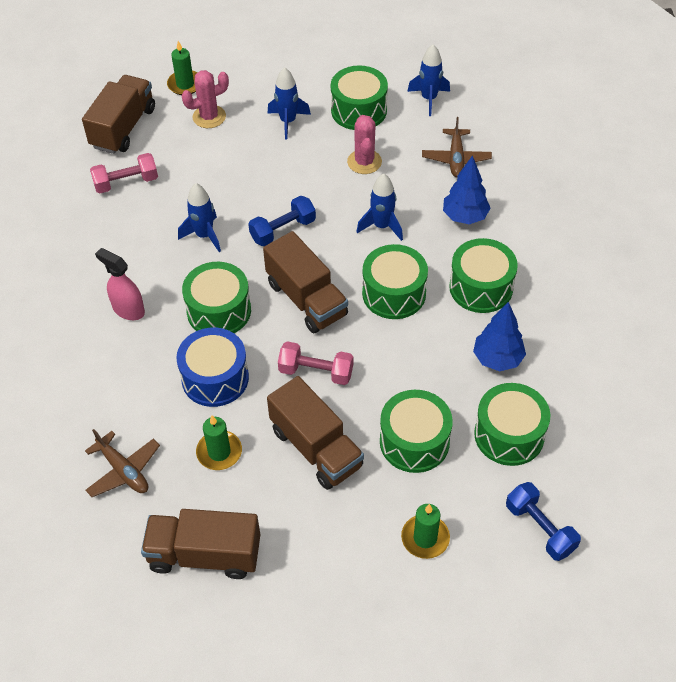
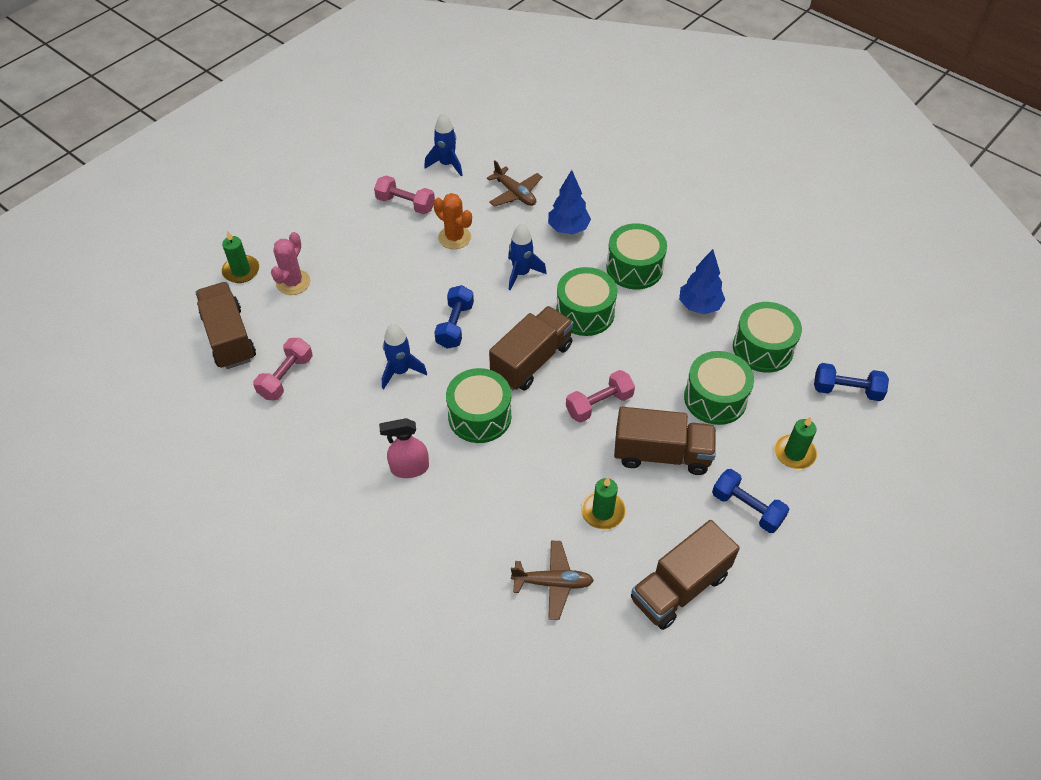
camera: 45 degrees left, 0 degrees up
(215, 378) = (536, 464): blue drum -> none
(288, 121) = (361, 246): blue rocket -> none
(306, 299) = (531, 360): brown truck -> brown truck turned 60 degrees counterclockwise
(330, 545) = (747, 508): none -> blue dumbbell
(359, 110) = (405, 204): green drum -> pink dumbbell
(364, 162) = (454, 237): pink cactus -> orange cactus

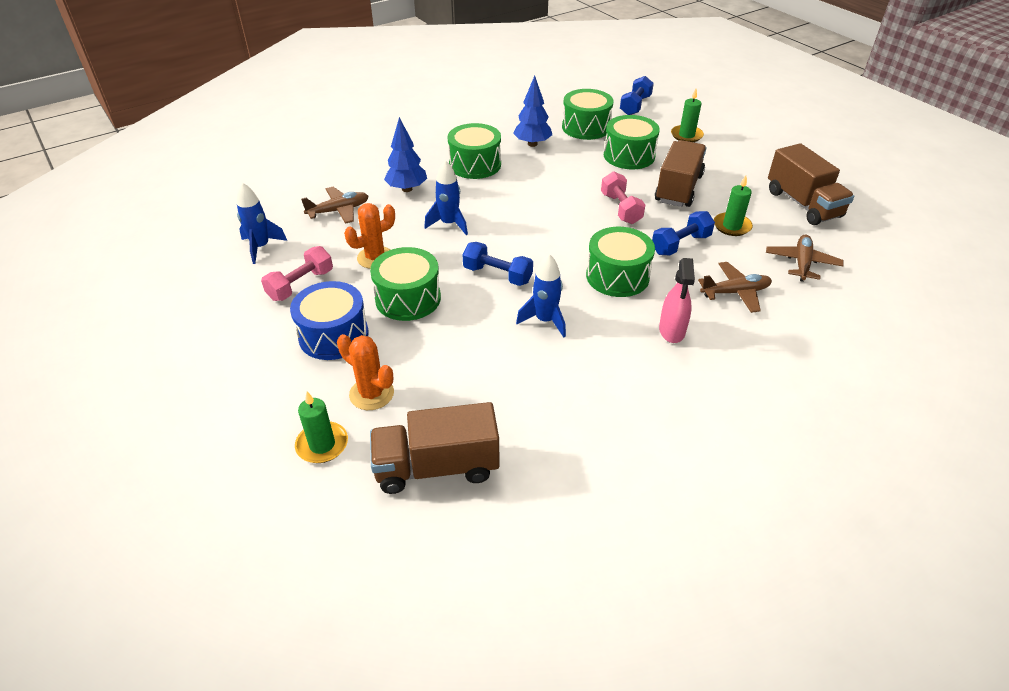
camera: 75 degrees left, 10 degrees down
(286, 377) = (522, 415): pink dumbbell -> none
(293, 282) = (371, 394): pink cactus -> orange cactus
(351, 242) = (333, 335): none -> blue drum
(482, 519) = (735, 292): none -> brown plane
(531, 360) = (560, 235): brown truck -> none
(585, 313) = (515, 198): green drum -> green drum (408, 298)
(747, 508) = (733, 163): blue dumbbell -> blue dumbbell (680, 244)

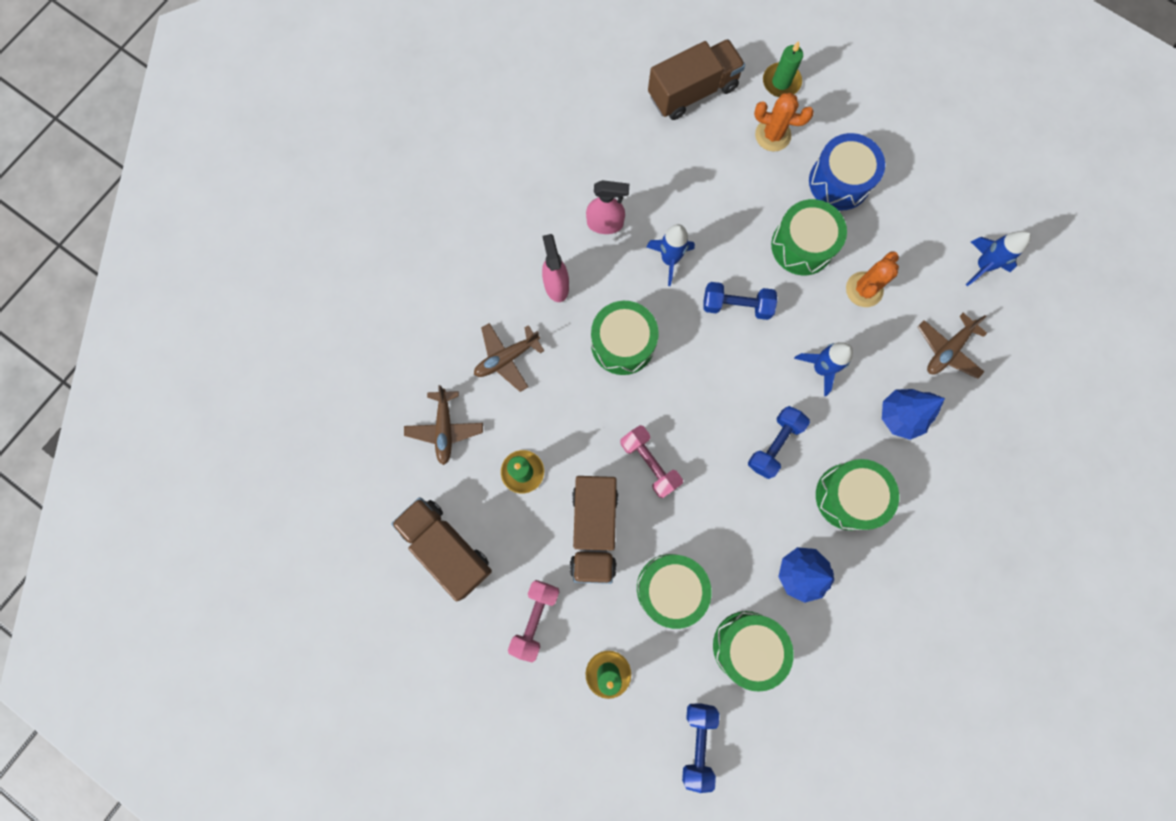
camera: 160 degrees right, 35 degrees up
(301, 285) = (908, 229): pink dumbbell -> pink dumbbell (535, 618)
(602, 366) = (605, 224): none -> pink spray bottle
(680, 244) = (571, 418): blue dumbbell -> blue dumbbell (774, 444)

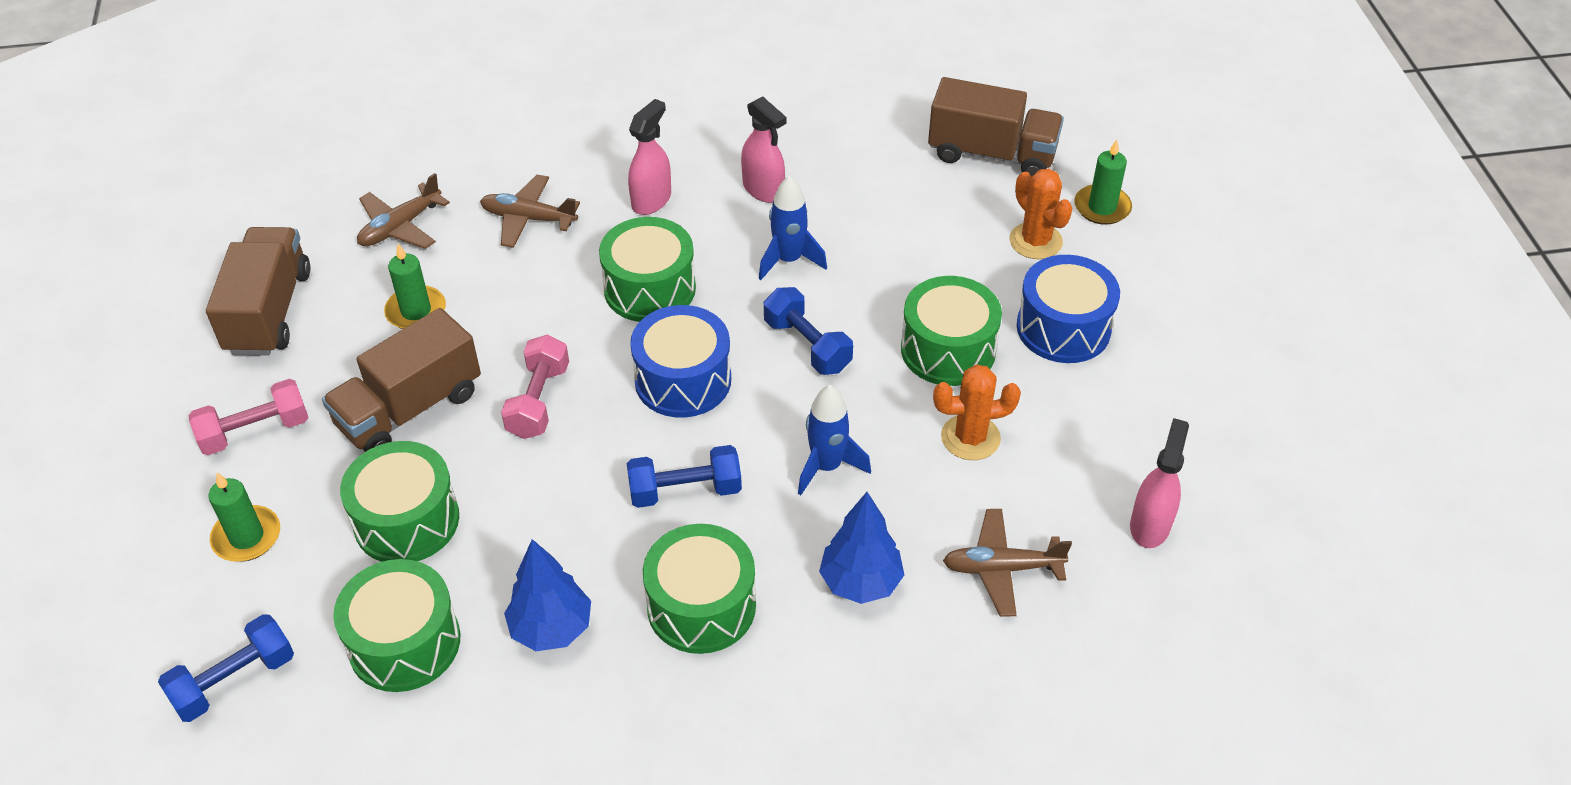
camera: 45 degrees right, 30 degrees down
(702, 383) = (683, 380): none -> blue drum
(982, 266) = (1150, 525): blue rocket -> pink spray bottle

